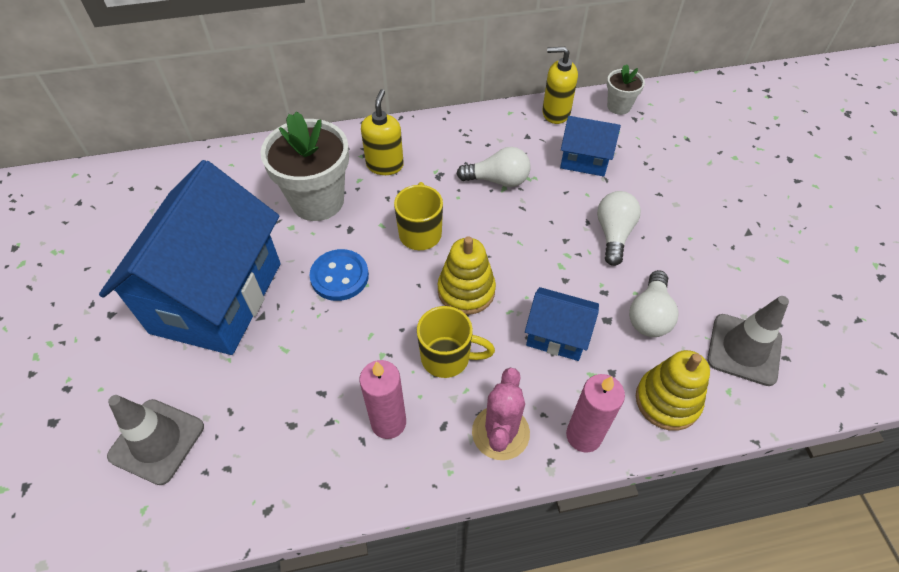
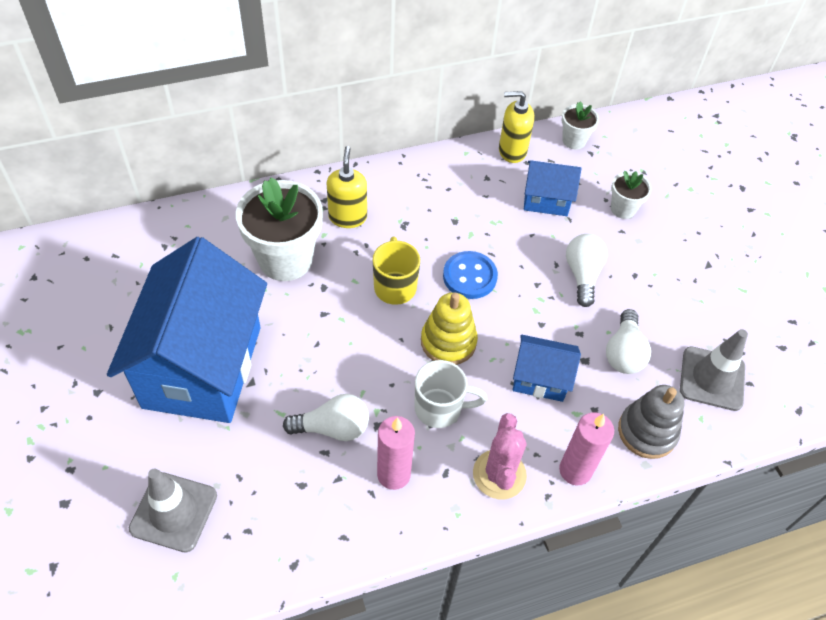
camera: 10 degrees left, 0 degrees up
(339, 276) = (322, 336): blue button -> blue button (469, 276)
(447, 357) = (440, 408): yellow mug -> white mug
(498, 180) = (464, 226): white light bulb -> white light bulb (333, 428)
(662, 173) = (623, 209): none -> white flower pot
(667, 400) = (647, 432): yellow stacking toy -> grey stacking toy

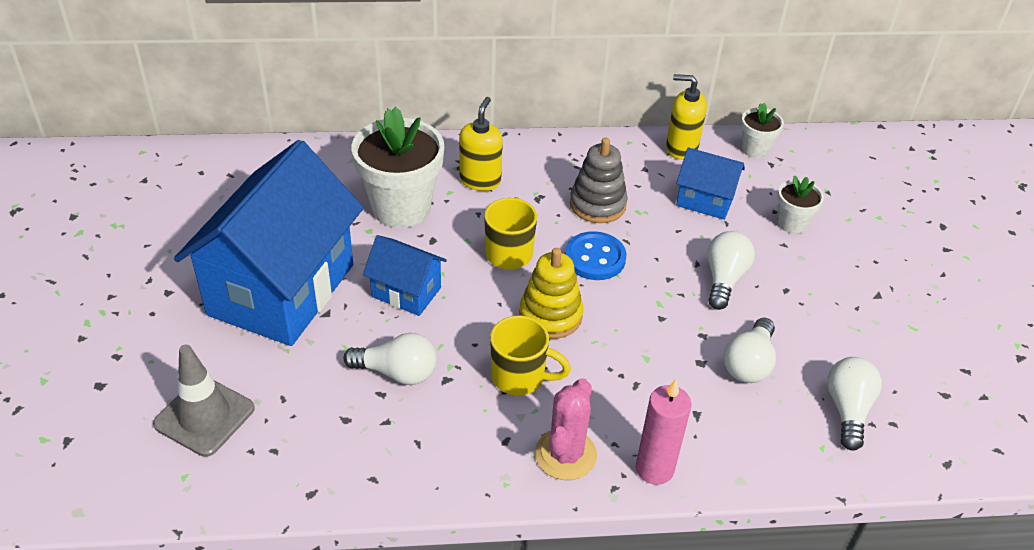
camera: 15 degrees right, 10 degrees down
(393, 474) = (448, 430): pink candle -> none
(440, 408) = (520, 377): white mug -> yellow mug
(540, 379) = (643, 371): blue house -> blue house (406, 292)
(647, 432) = (752, 448): grey stacking toy -> grey stacking toy (597, 204)
(712, 378) = (847, 409): grey traffic cone -> white light bulb

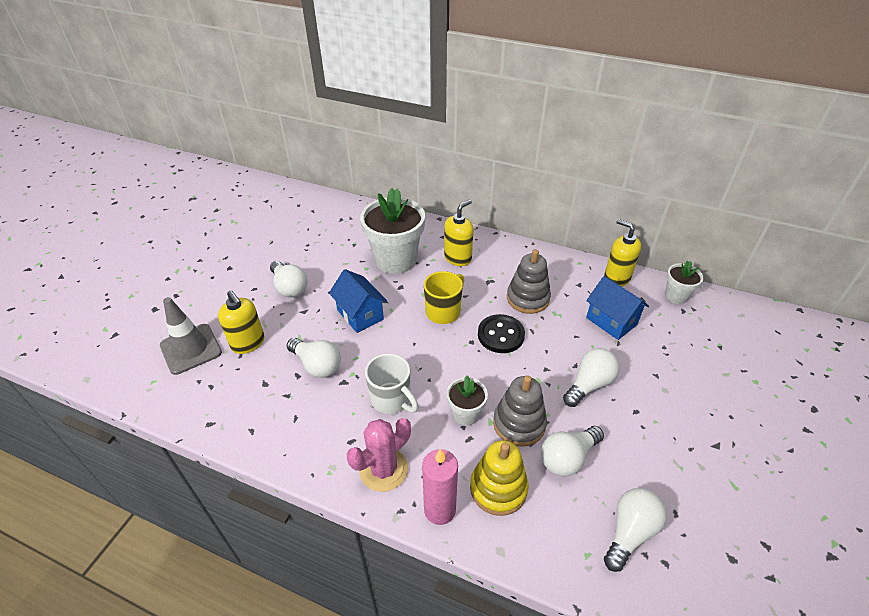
camera: 30 degrees right, 0 degrees up
(281, 289) = (289, 287): blue house -> white light bulb
(282, 380) = (248, 343): none -> yellow soap dispenser
(520, 377) = (392, 399): yellow mug -> white mug
(550, 315) = (442, 364): yellow stacking toy -> yellow stacking toy (498, 488)
(595, 258) = (500, 335): blue button -> black button
(678, 348) = (519, 424): none -> grey stacking toy
(792, 223) = (673, 361): white flower pot -> white flower pot (465, 414)

